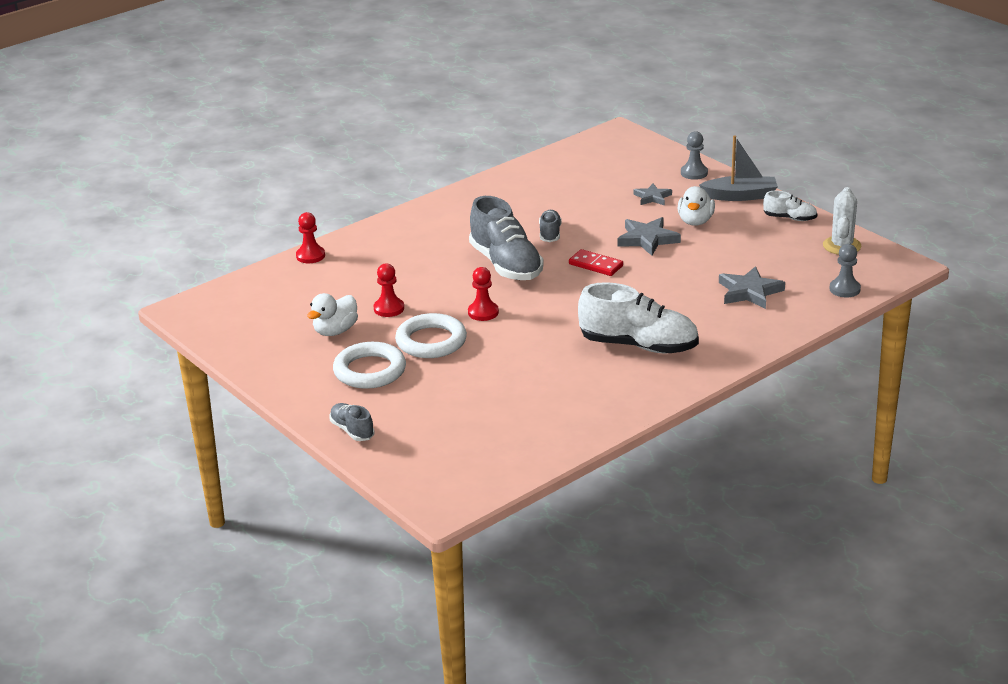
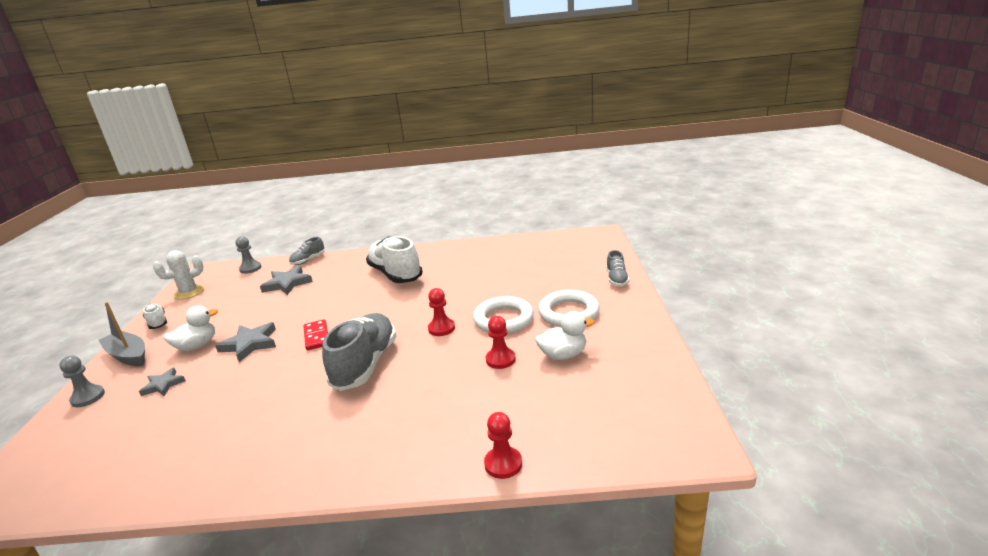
camera: 140 degrees left, 5 degrees down
(550, 234) = (288, 382): grey shoe -> grey shoe (308, 260)

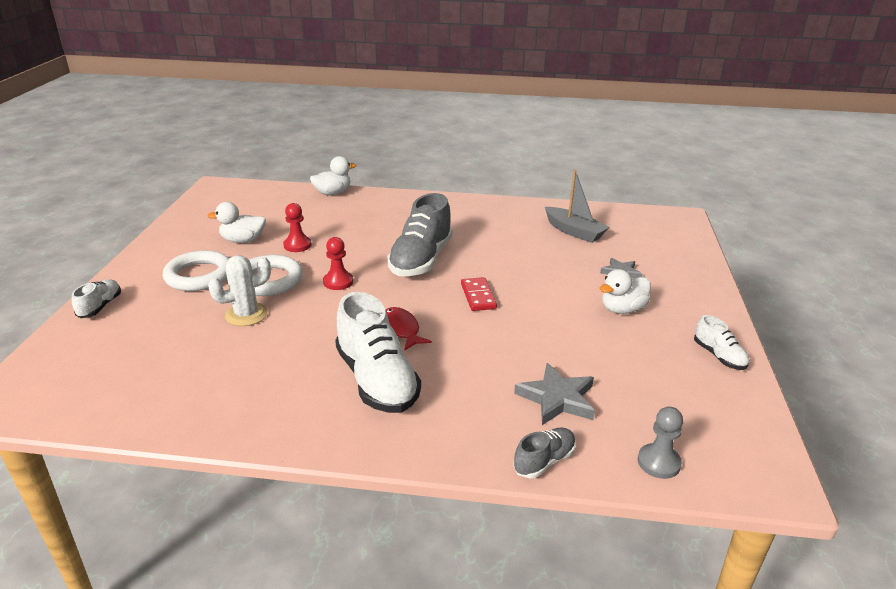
camera: 175 degrees left, 5 degrees up
(88, 397) = (691, 273): grey pawn -> none
(128, 355) = (702, 311): grey boat -> grey boat (574, 231)
(189, 292) = (732, 415): white cactus -> white cactus (246, 315)
(250, 344) = (555, 300): grey star -> none
(382, 302) = (401, 329): none -> red fish
(503, 464) = (333, 193): red pawn -> white duck
(617, 279) = (100, 307): grey shoe -> white shoe

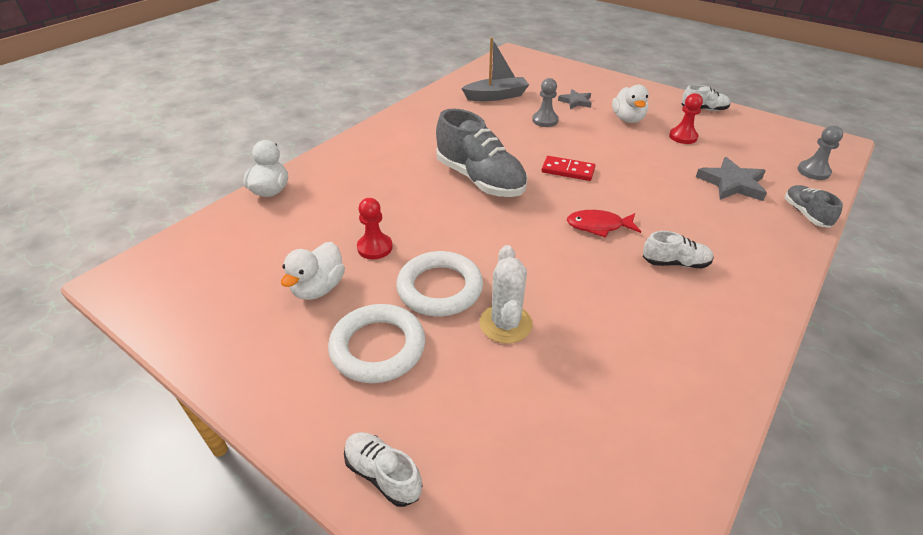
camera: 60 degrees left, 10 degrees up
(338, 282) = (483, 240): red pawn -> red pawn (683, 137)
(376, 380) = (675, 263): white shoe -> white shoe, size x0.50
(558, 265) = (545, 120): none -> grey pawn

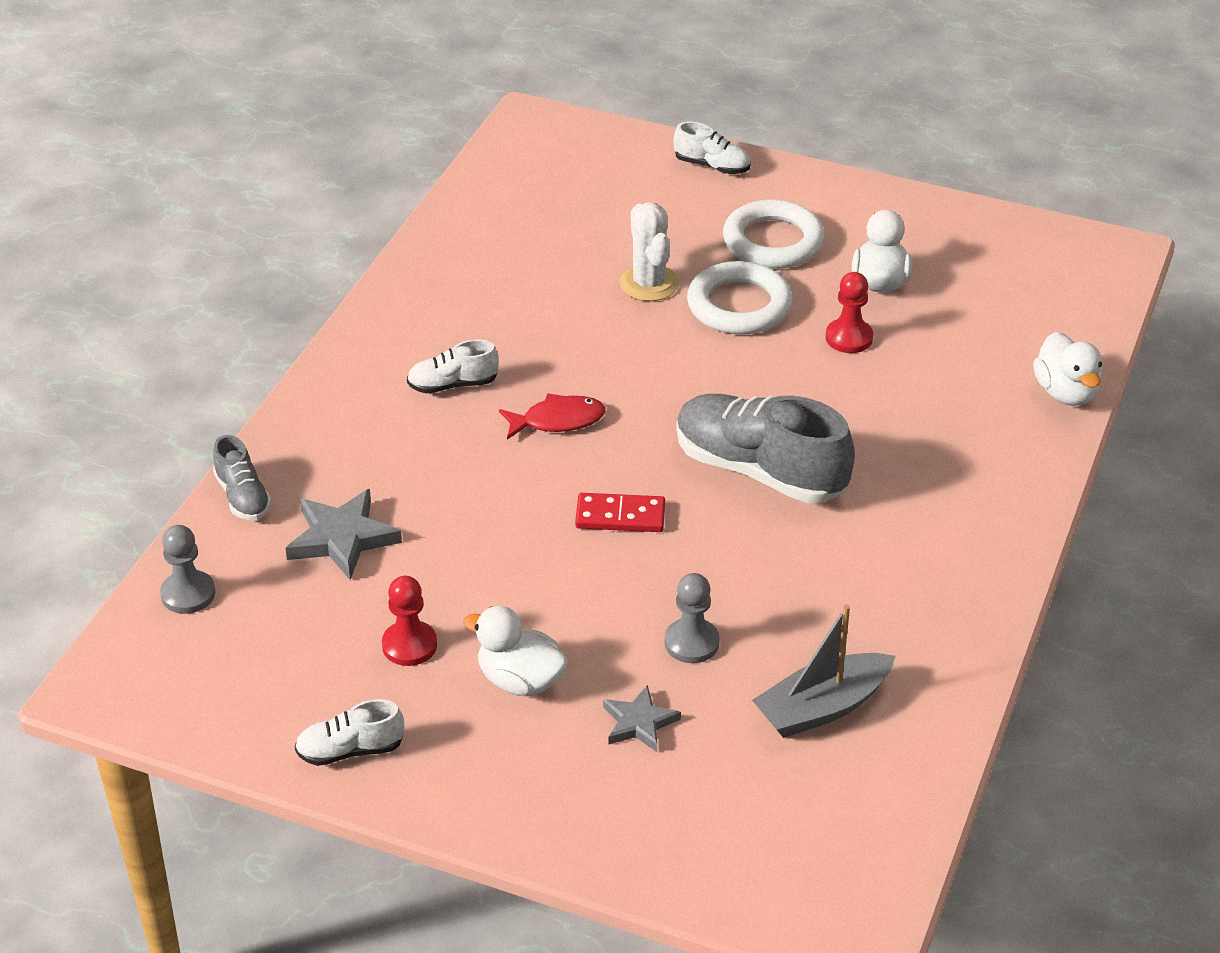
camera: 165 degrees right, 0 degrees up
(627, 119) = (520, 680): white duck -> white duck turned 45 degrees counterclockwise

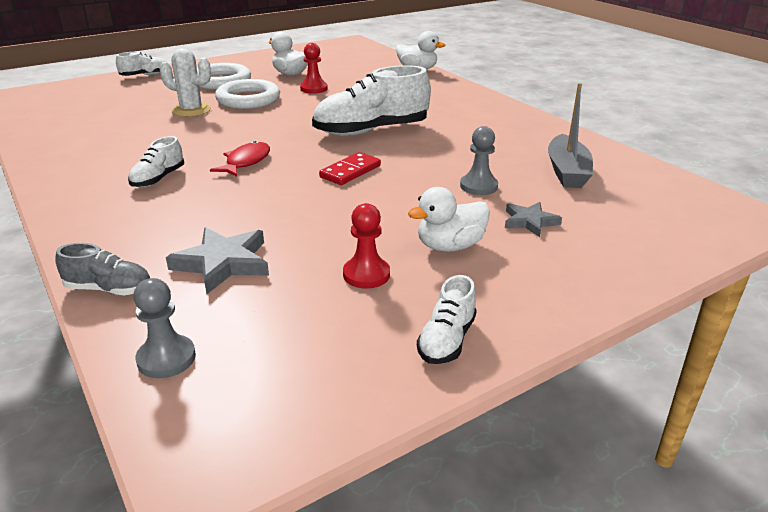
camera: 55 degrees left, 10 degrees down
(760, 471) = (371, 131): grey shoe -> white shoe

